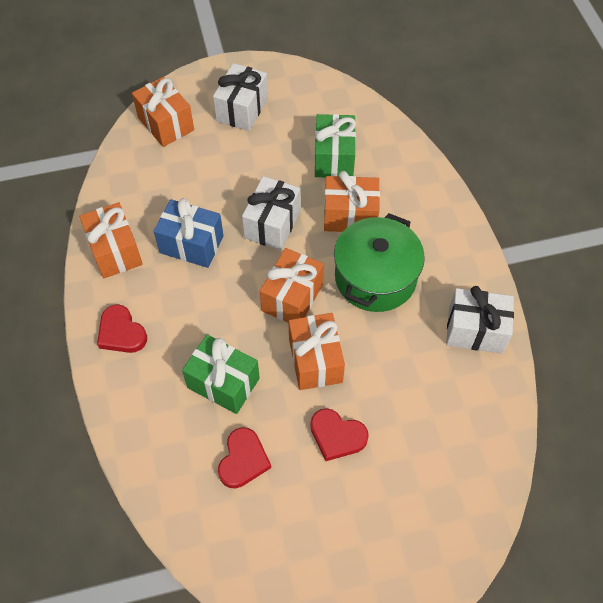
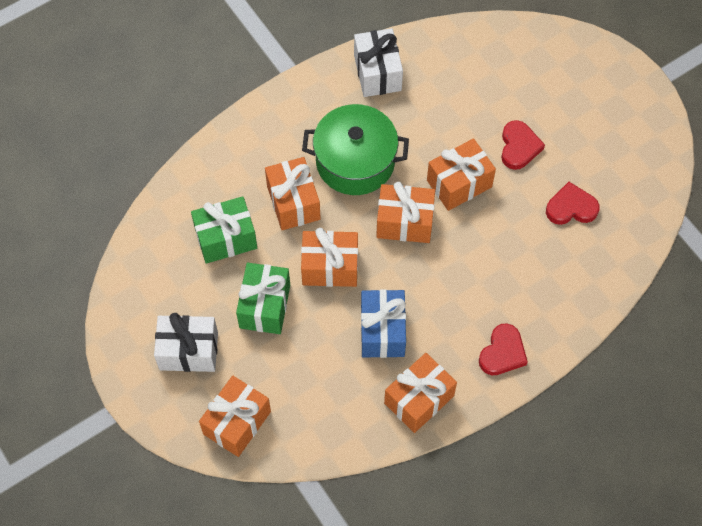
camera: 110 degrees left, 5 degrees up
(223, 383) = (512, 247): green gift -> green gift (265, 306)
(272, 224) = (330, 267): white gift -> orange gift

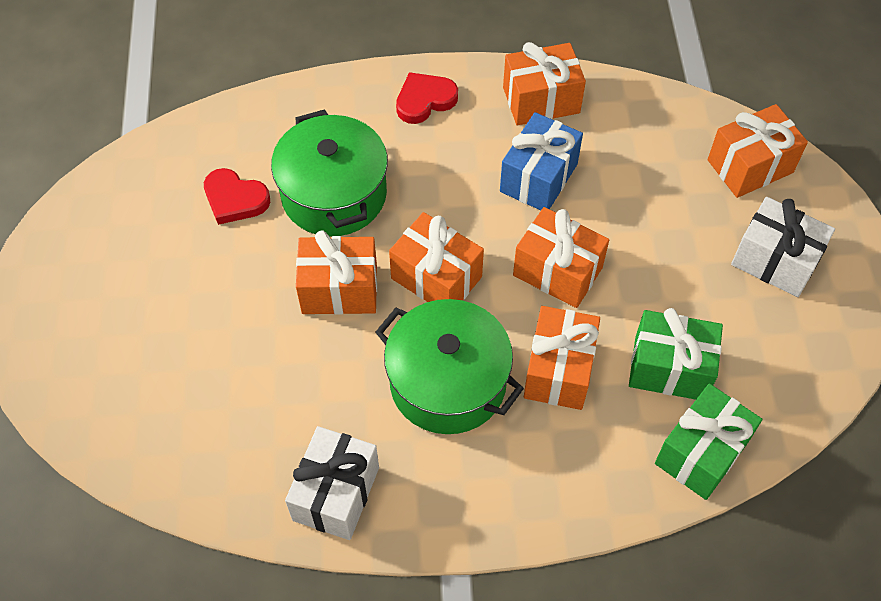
camera: 150 degrees left, 5 degrees down
(265, 306) = (660, 266): green gift -> green gift (701, 452)
(511, 245) = (334, 194): none -> green pot
(519, 147) = (234, 296): red heart -> none

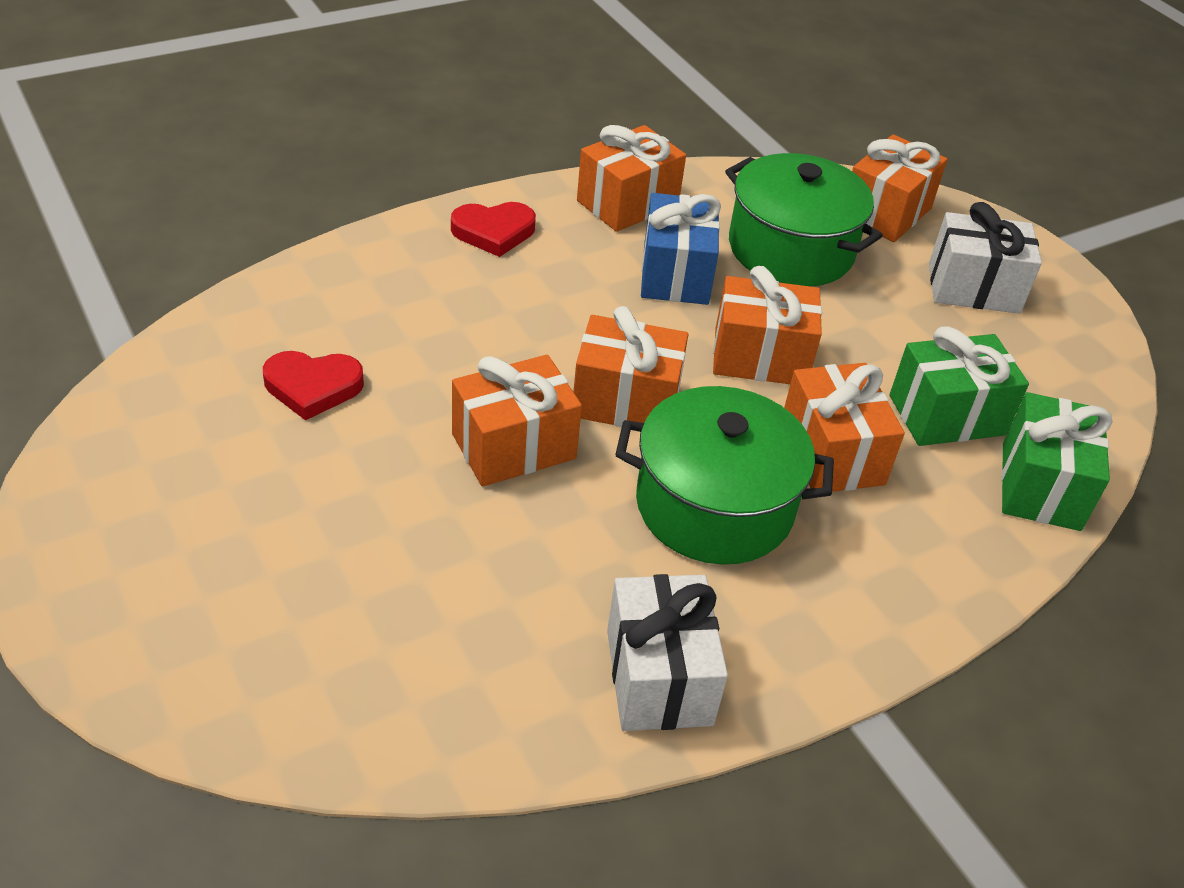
camera: 30 degrees left, 15 degrees down
(334, 194) = (442, 349): green pot -> green pot (791, 249)
(425, 100) = (493, 232): red heart -> red heart turned 135 degrees counterclockwise

